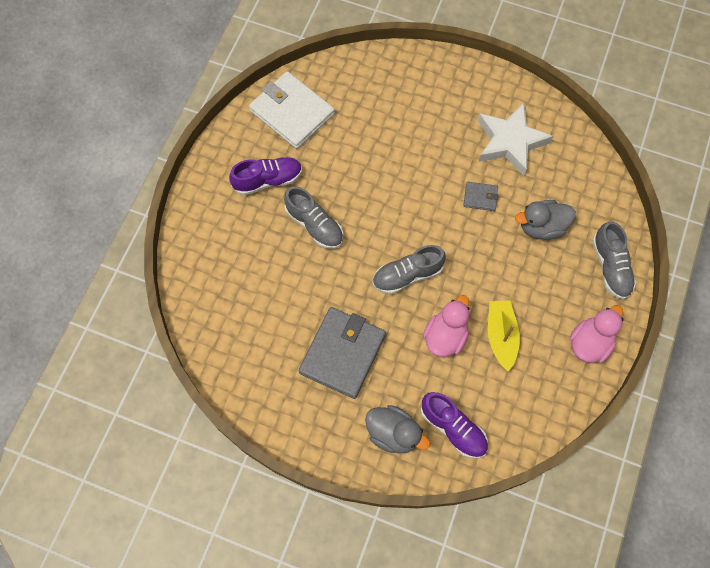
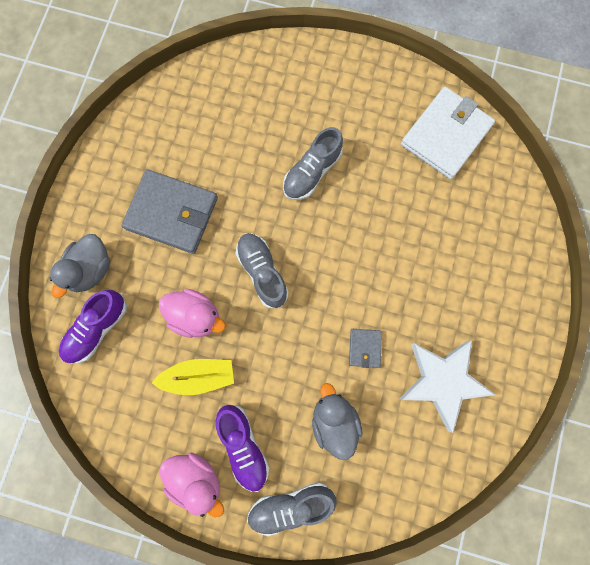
camera: 85 degrees right, 10 degrees up
(268, 180) = (359, 120): purple shoe -> purple shoe (243, 445)

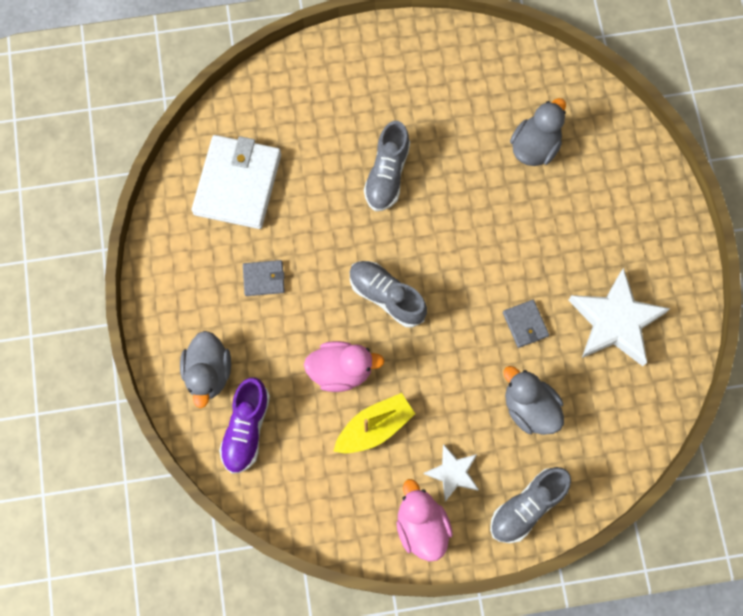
camera: 25 degrees left, 5 degrees down
(172, 213) = (264, 279): grey wallet -> grey wallet, size x0.46
(196, 478) = (421, 526): pink duck -> pink duck turned 120 degrees counterclockwise
(243, 445) = (453, 473): purple shoe -> white star
(445, 135) = (503, 79): white wallet -> white wallet (237, 184)
(445, 202) = (535, 147): none -> grey duck

